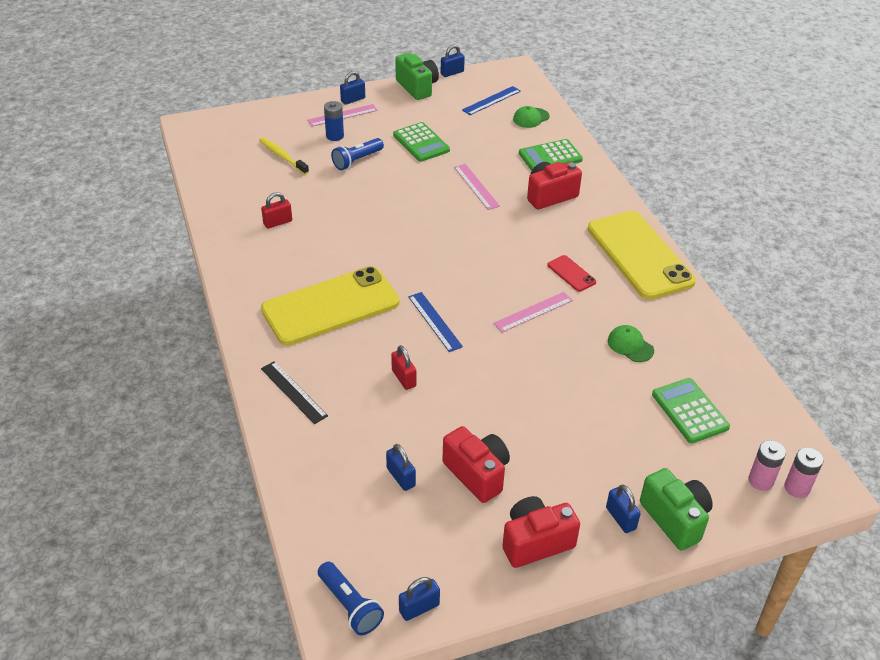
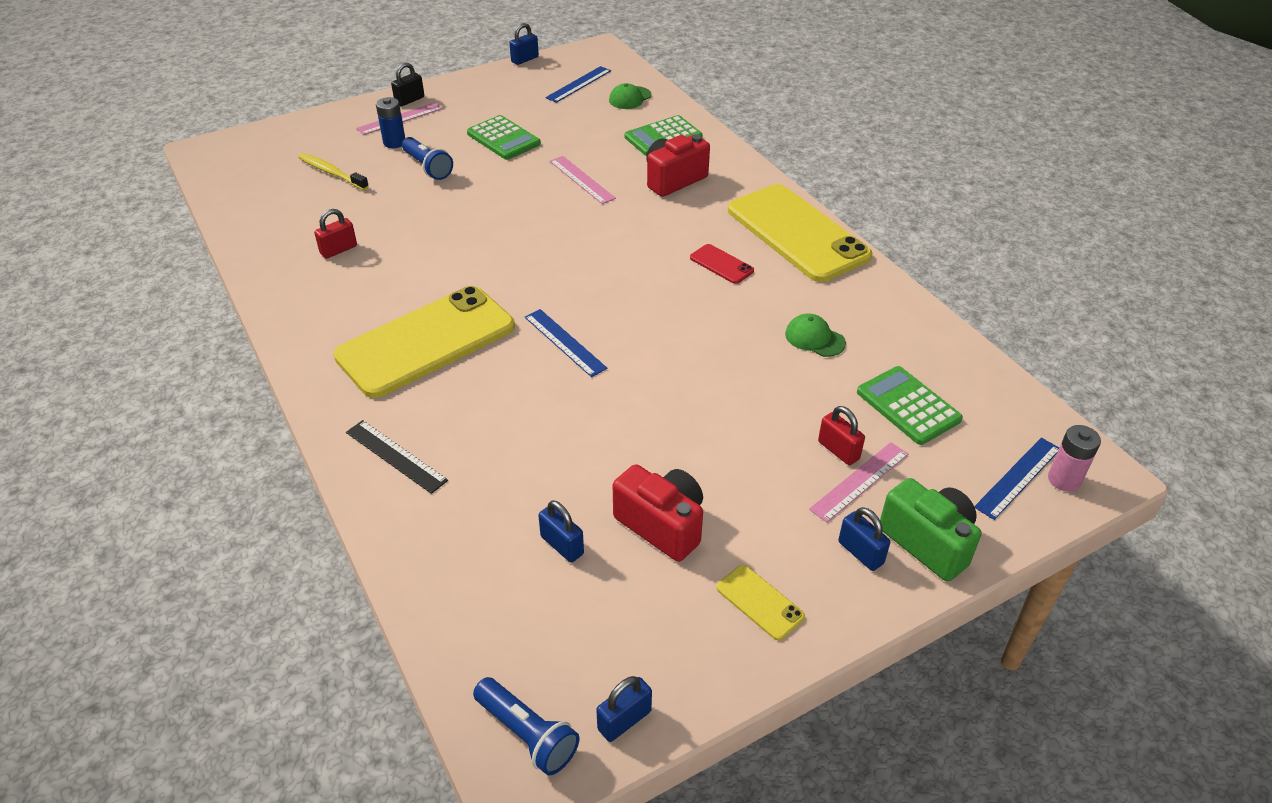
camera: 10 degrees left, 0 degrees up
(353, 100) = (409, 100): blue padlock -> black padlock
(357, 160) = (428, 167): blue flashlight -> blue flashlight turned 75 degrees counterclockwise
(404, 378) = (539, 417): red padlock -> red padlock (838, 450)
(417, 87) = (486, 79): green camera -> none
(533, 312) = (686, 315): pink ruler -> pink ruler (860, 481)
(535, 542) = (759, 602): red camera -> yellow phone
(760, 481) = (1018, 478): pink battery -> blue ruler

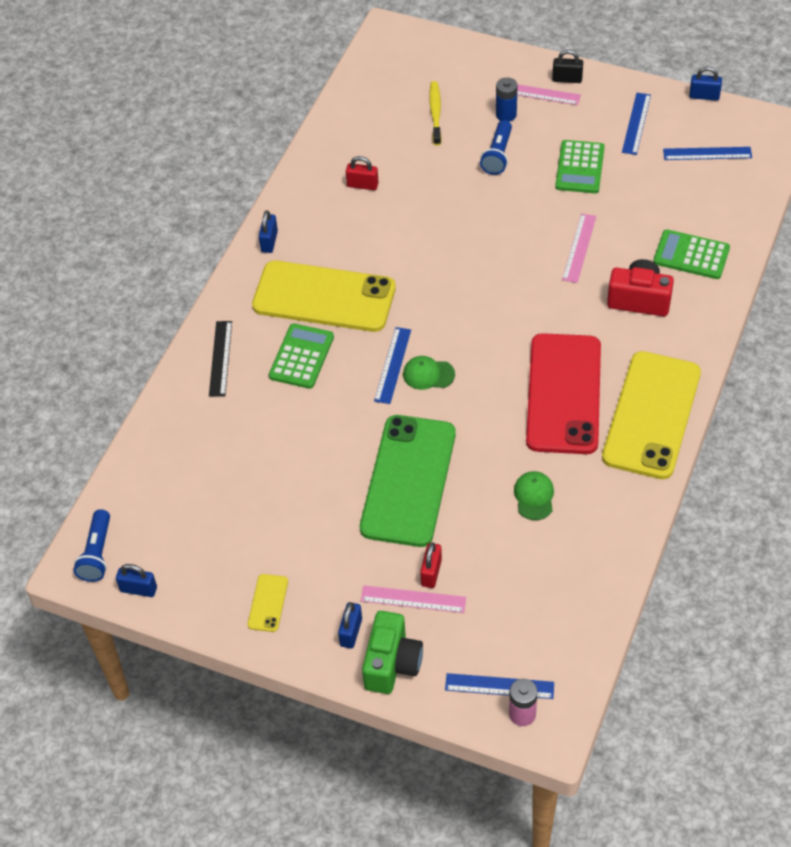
camera: 55 degrees right, 10 degrees up
(503, 95) = (636, 123): none -> blue ruler
(562, 545) = (226, 483): blue padlock -> blue padlock (269, 241)
(630, 98) = (724, 197): green cap -> green cap (428, 374)
(662, 525) = (284, 520): red camera -> none
(711, 406) = (408, 480): none -> green phone
(721, 264) = (563, 394): red phone -> red phone, size x2.47
(908, 406) = (514, 588): green calculator -> green calculator (301, 357)

